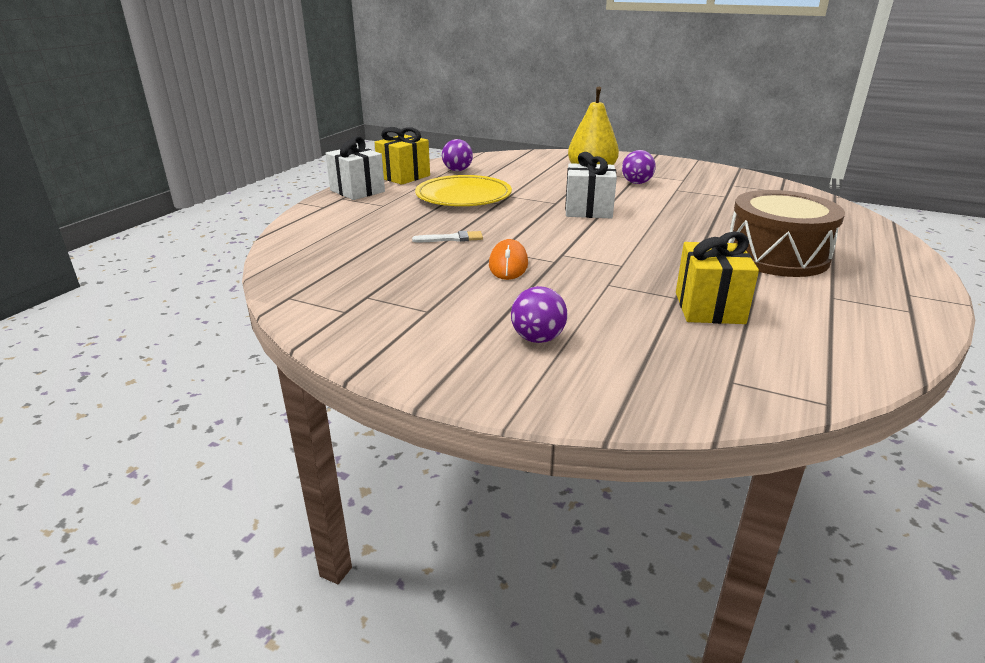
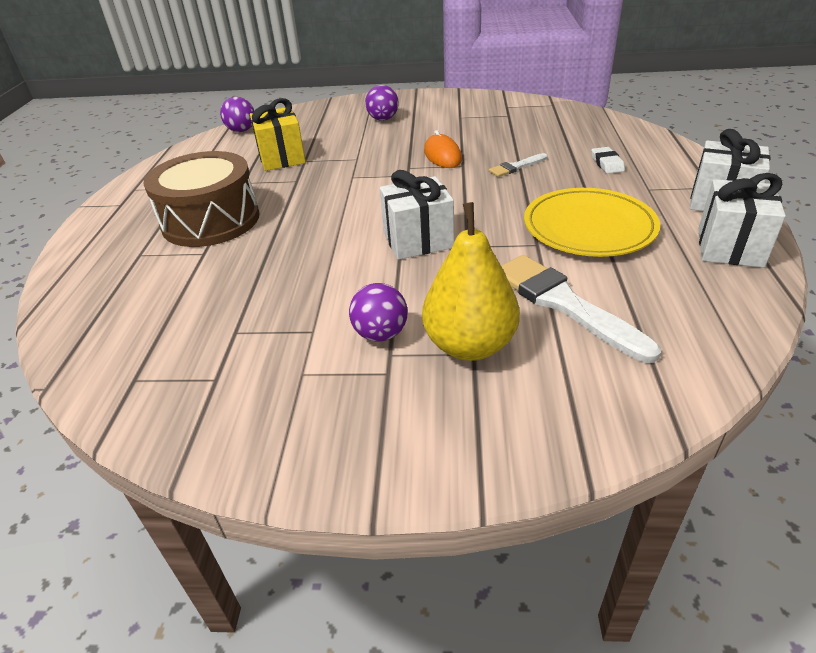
camera: 160 degrees right, 10 degrees up
(375, 224) = (607, 163): none -> white eraser
(404, 177) = (729, 247): yellow gift -> white gift
(457, 170) = (688, 289): purple ball -> purple ball (241, 130)
(527, 176) = (564, 304): none -> white brush

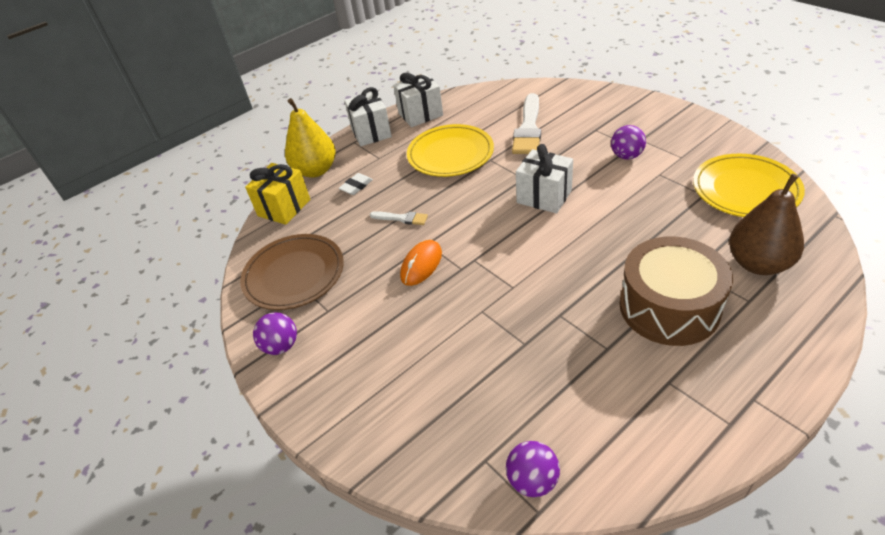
camera: 130 degrees left, 5 degrees up
(138, 287) = (758, 263): none -> brown pear
(180, 366) = (745, 190): none -> yellow plate
(282, 158) = (541, 366): yellow gift -> yellow gift (284, 208)
(383, 119) = (380, 366): purple ball -> purple ball (281, 346)
(470, 345) = (592, 133): yellow pear -> yellow pear (316, 170)
(519, 115) = (294, 275): none -> brown plate

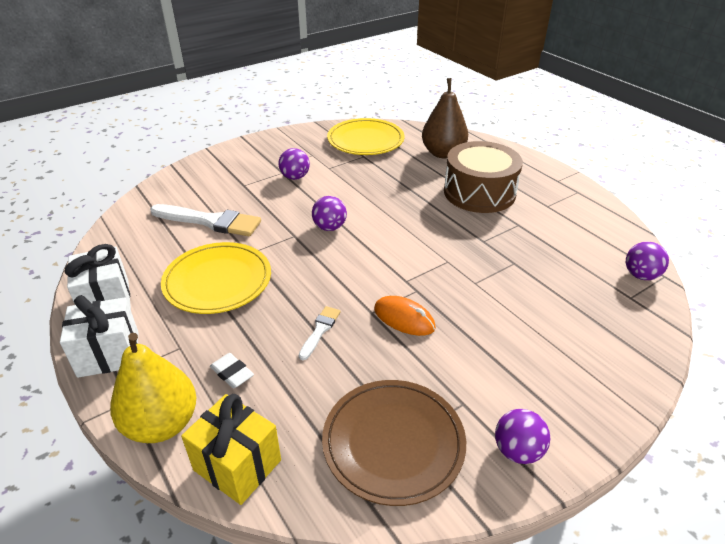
camera: 90 degrees left, 5 degrees down
(544, 196) = (329, 227): white gift -> purple ball

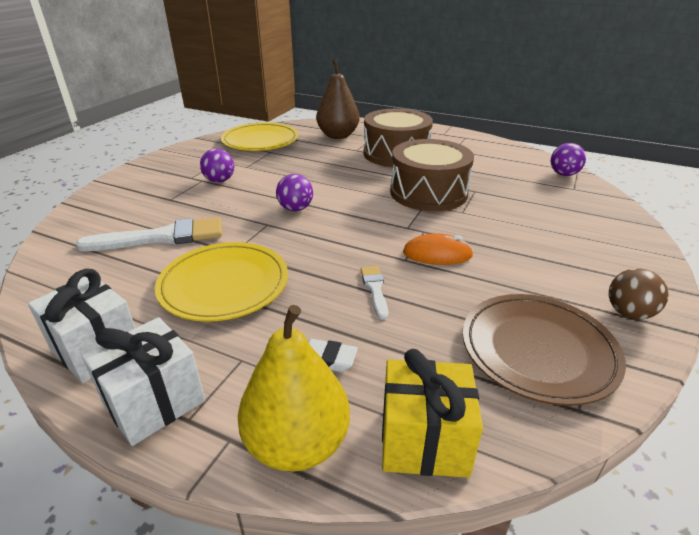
camera: 30 degrees left, 5 degrees down
(464, 249) = (428, 192): none -> brown drum
(517, 451) = (629, 313): purple ball -> brown ball

